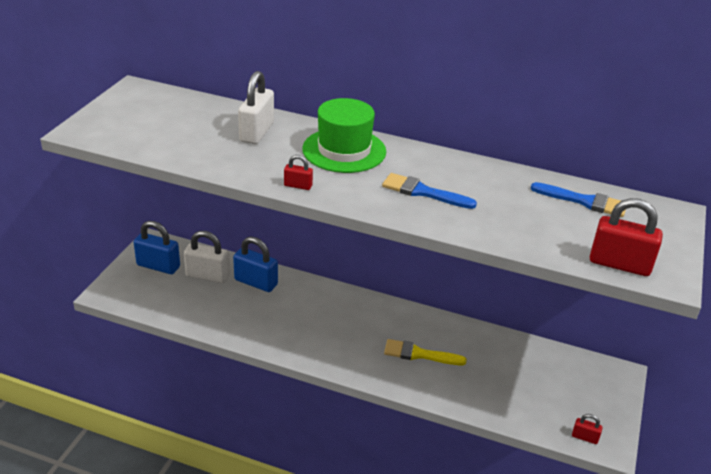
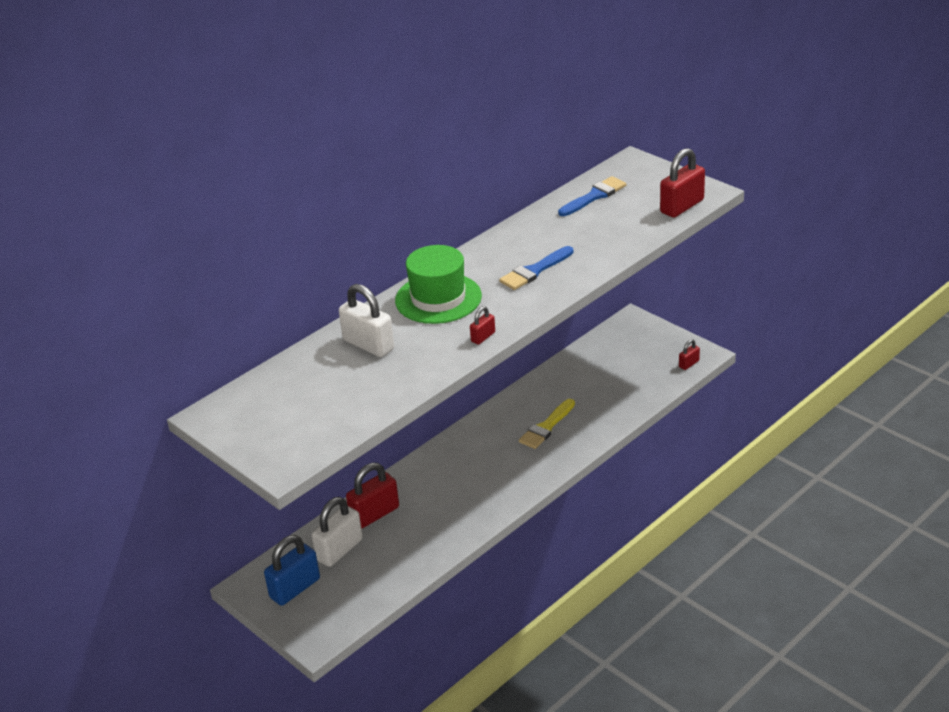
camera: 60 degrees left, 0 degrees up
(256, 282) = (375, 514): blue padlock -> red padlock

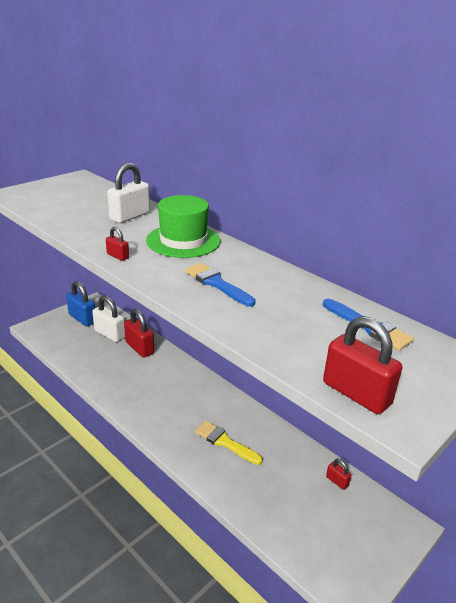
camera: 85 degrees right, 5 degrees down
(689, 364) = (331, 577): red padlock -> red padlock (337, 481)

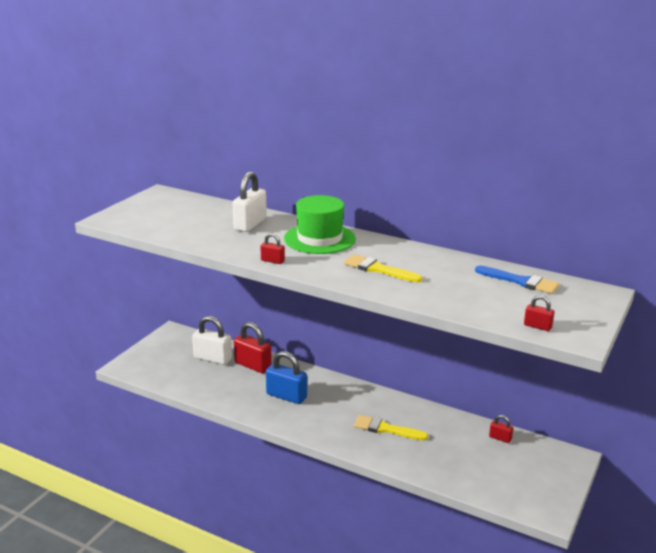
camera: 15 degrees left, 5 degrees down
(82, 318) = (172, 349): blue padlock -> blue padlock (286, 396)
(217, 284) = (378, 269): blue brush -> yellow brush
(356, 393) = (537, 326): red padlock -> red padlock, size x0.50

